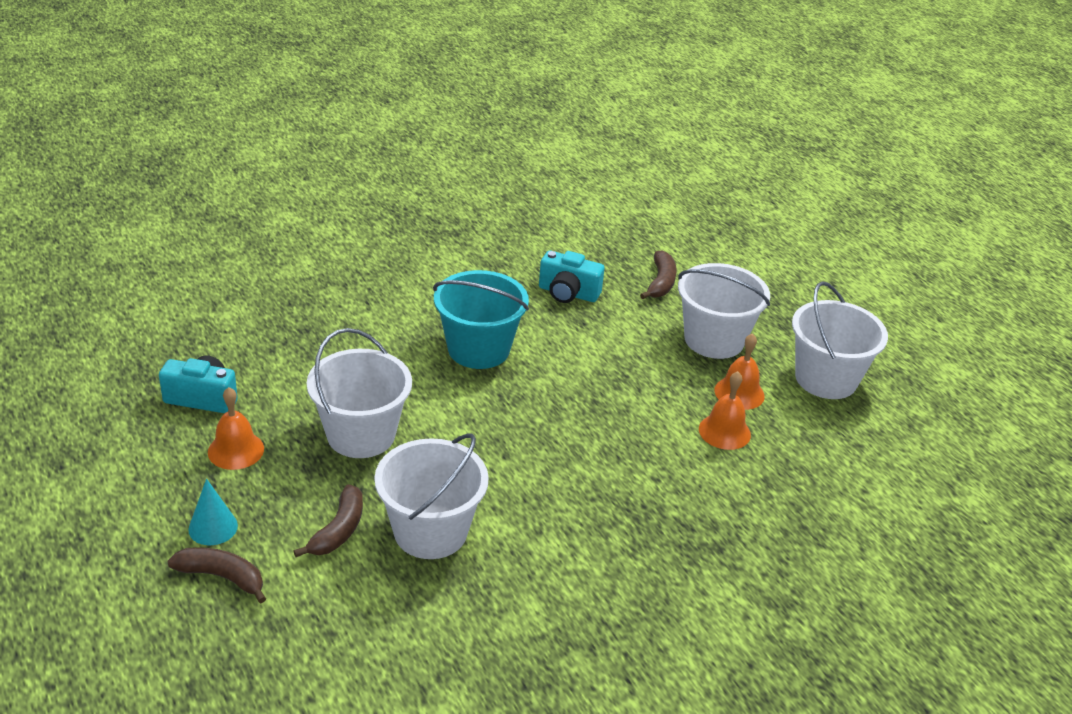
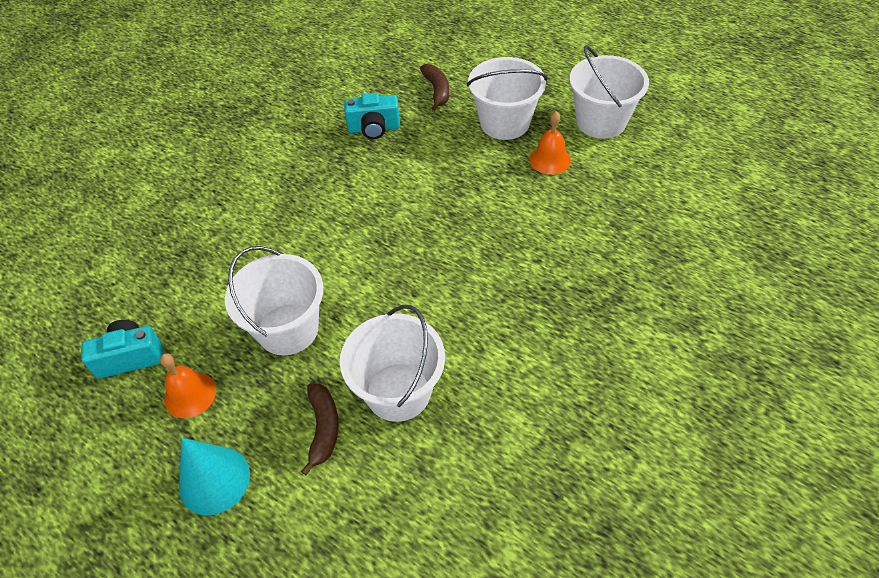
camera: 20 degrees left, 15 degrees up
(213, 527) = (214, 480): turquoise cone -> turquoise cone, size x1.56
(222, 577) = (252, 525): brown banana -> none
(478, 349) = (335, 207): turquoise bucket -> none
(724, 431) = (560, 197): orange bell -> none

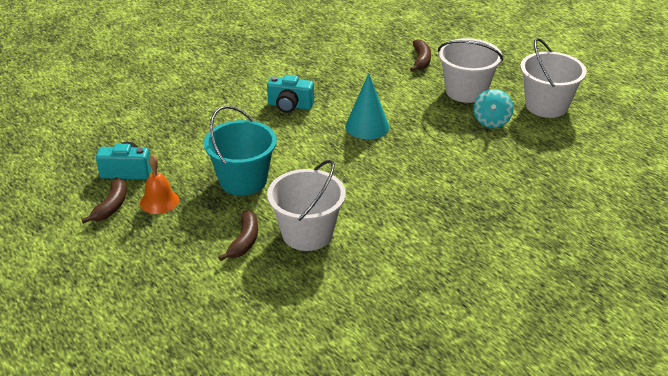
camera: 15 degrees right, 15 degrees down
(127, 422) = (111, 206): none -> brown banana
(214, 480) = (157, 251): turquoise cone -> turquoise cone (367, 126)
(288, 329) = (243, 180): white bucket -> turquoise bucket
(374, 128) = (360, 75): turquoise camera -> turquoise camera (290, 106)
(550, 160) = (491, 121): orange bell -> turquoise spinning top

